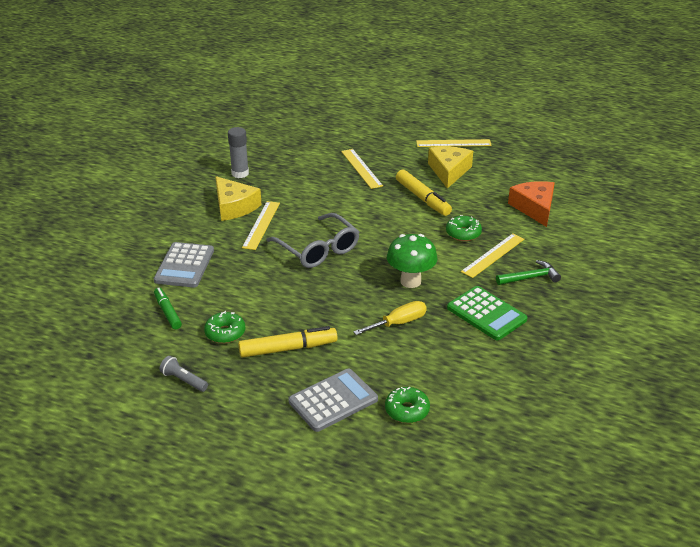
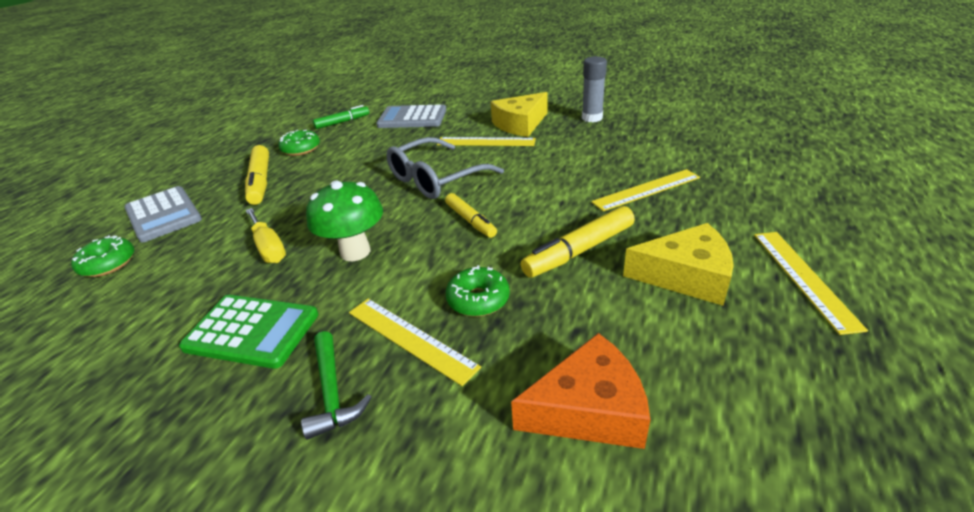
camera: 90 degrees right, 0 degrees up
(183, 380) = (245, 141): grey flashlight -> none
(382, 234) = (470, 221): none -> yellow marker
(486, 314) = (252, 331): green calculator -> green calculator turned 120 degrees counterclockwise

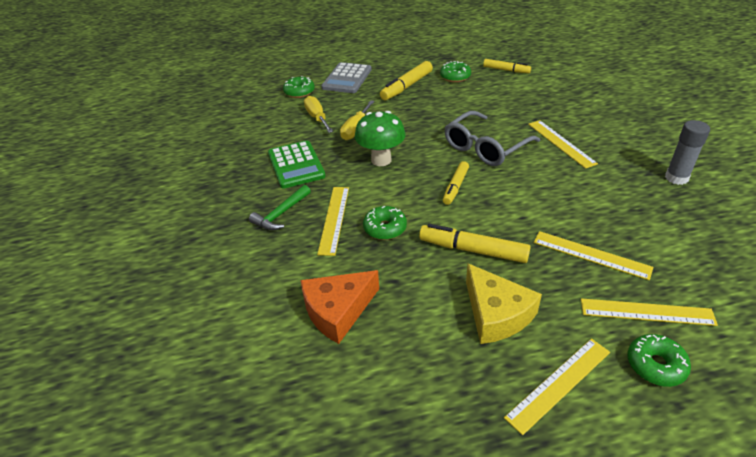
camera: 55 degrees right, 5 degrees up
(190, 270) = (317, 118): none -> yellow screwdriver
(342, 122) = (506, 70): green marker -> yellow marker
(412, 118) = (550, 93): grey calculator -> none
(435, 179) = (485, 147): grey glasses -> grey glasses turned 60 degrees counterclockwise
(520, 124) = (611, 146): yellow cheese -> none
(589, 409) = (338, 311): orange cheese -> orange cheese turned 105 degrees clockwise
(737, 195) = (647, 312): none -> yellow ruler
(802, 217) = (655, 365): none -> green donut

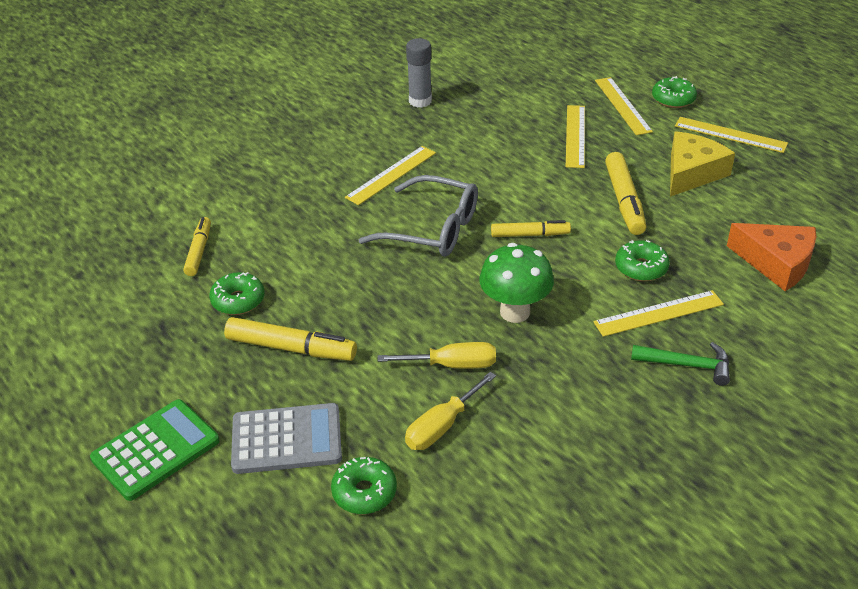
camera: 115 degrees left, 0 degrees up
(296, 165) = (581, 396): green calculator -> green calculator (155, 450)

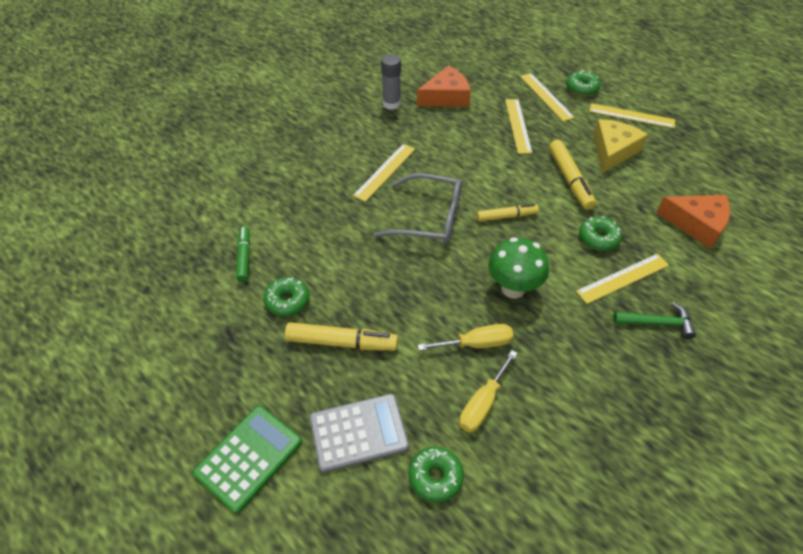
camera: 10 degrees left, 10 degrees up
(199, 251) = (244, 257): yellow marker -> green marker
(492, 98) = (446, 97): none -> orange cheese

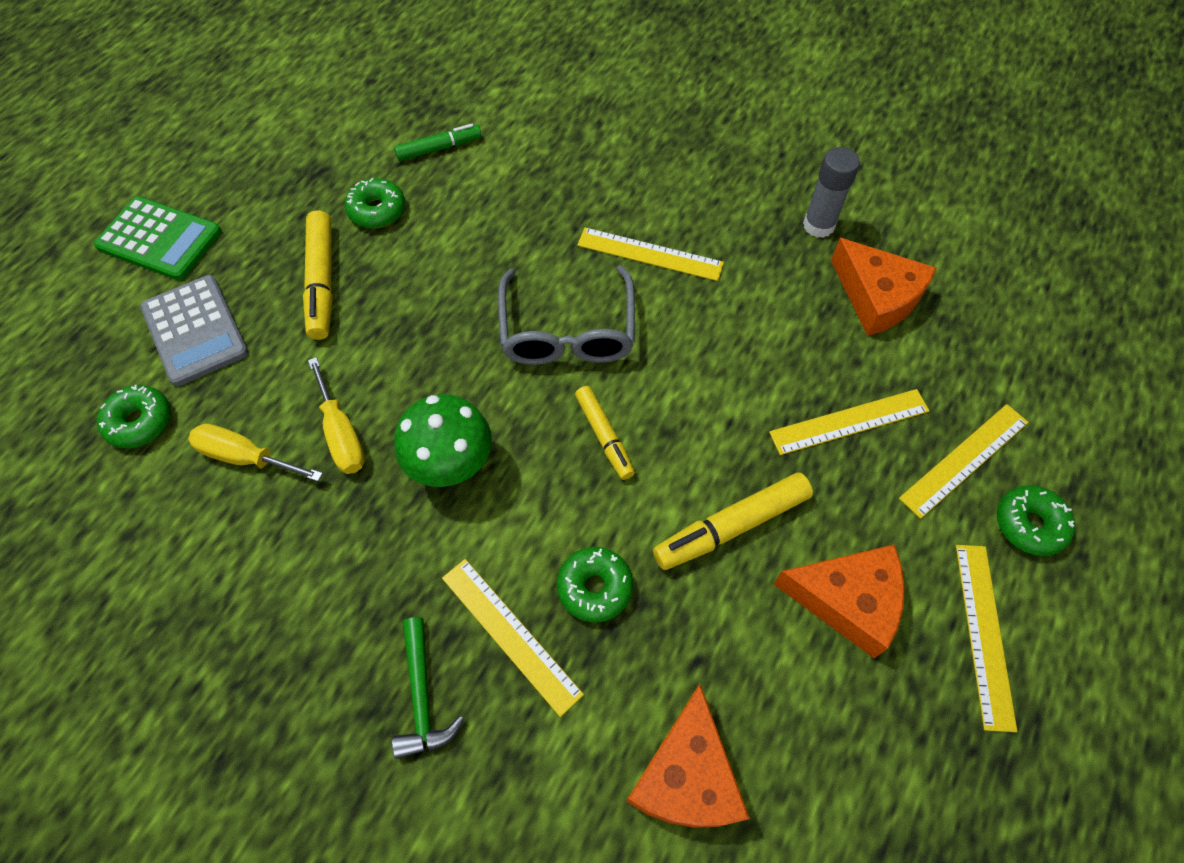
camera: 75 degrees right, 10 degrees up
(613, 151) = (847, 600): yellow cheese -> orange cheese

